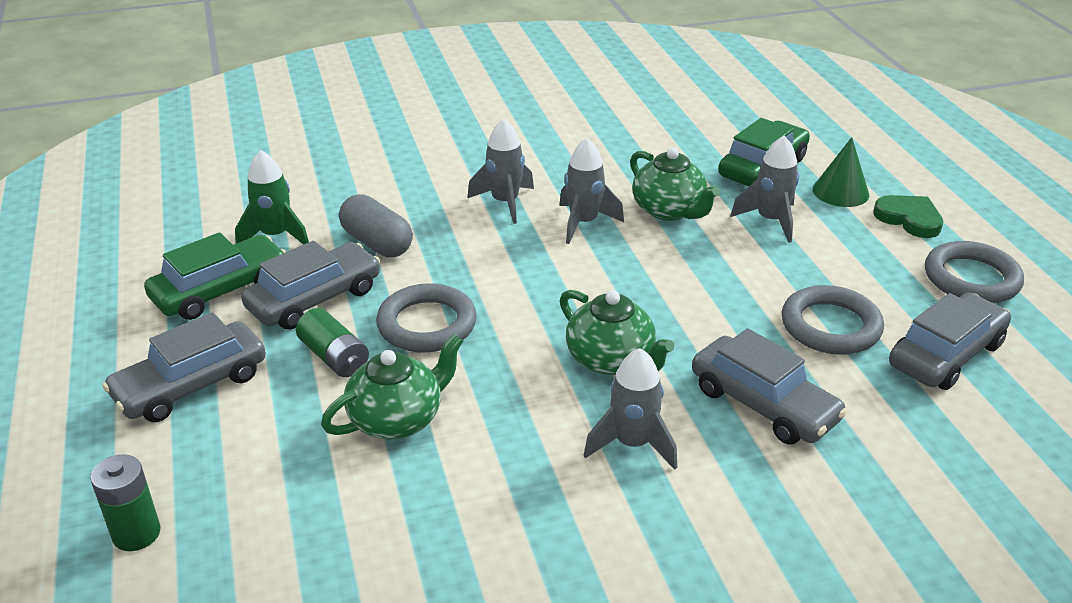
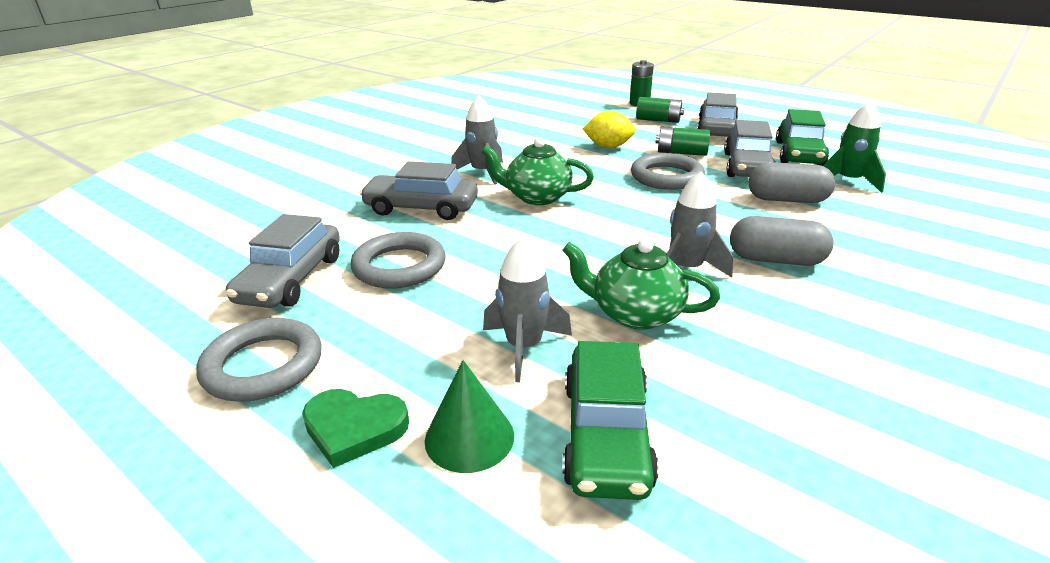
camera: 145 degrees right, 5 degrees down
(215, 454) = (658, 120): none -> green battery
(397, 419) = (608, 147): green teapot -> yellow lemon
(505, 202) = (776, 260): grey rocket -> grey capsule

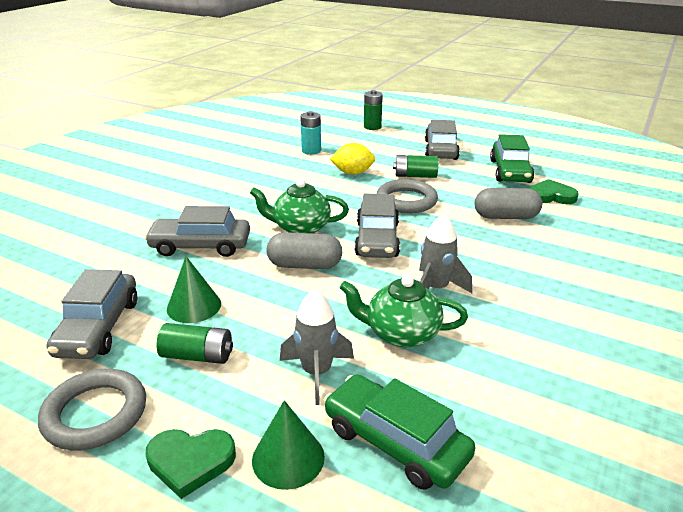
camera: 10 degrees left, 0 degrees up
(399, 266) = (194, 306): grey ring -> green cone
(482, 172) = (248, 206): grey rocket -> none
(565, 124) = (311, 151): none -> turquoise battery
(606, 434) = (395, 442): green car -> green car turned 135 degrees clockwise
(658, 120) = (391, 143): green battery -> green battery (197, 356)
(747, 166) = (470, 186): grey car -> grey car (377, 239)
(776, 260) = (504, 274): grey capsule -> grey capsule (305, 265)
(848, 181) = (551, 196): green rocket -> green heart

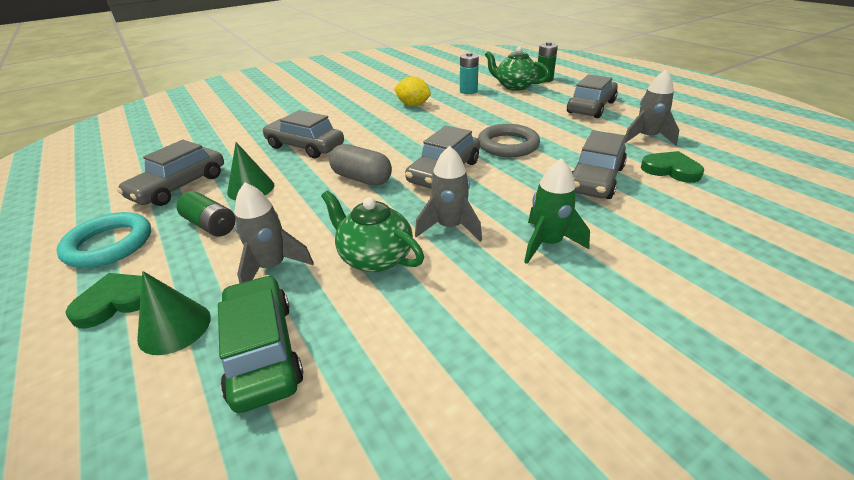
camera: 30 degrees right, 5 degrees up
(95, 414) = (109, 244): grey ring -> turquoise ring
(190, 462) = (116, 302): green heart -> green heart turned 120 degrees clockwise
(300, 228) = (392, 149): green teapot -> green teapot (514, 86)
(353, 173) = (484, 114): yellow lemon -> yellow lemon (413, 105)
(415, 176) = (540, 125): green battery -> none
(505, 217) = (595, 179): grey capsule -> grey car
(510, 171) = (646, 138): green car -> grey rocket
(522, 280) = (547, 243): none -> green rocket

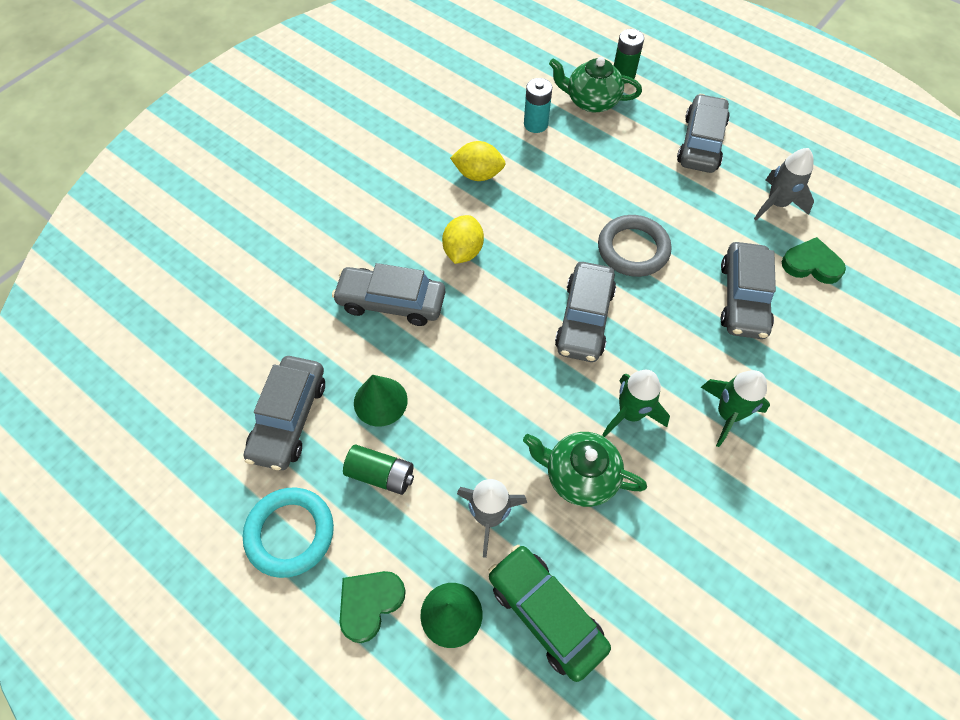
camera: 20 degrees left, 25 degrees up
(362, 179) = (498, 353): grey capsule -> none
(375, 132) = (463, 251): none -> yellow lemon
(450, 227) = (630, 413): grey rocket -> green rocket

